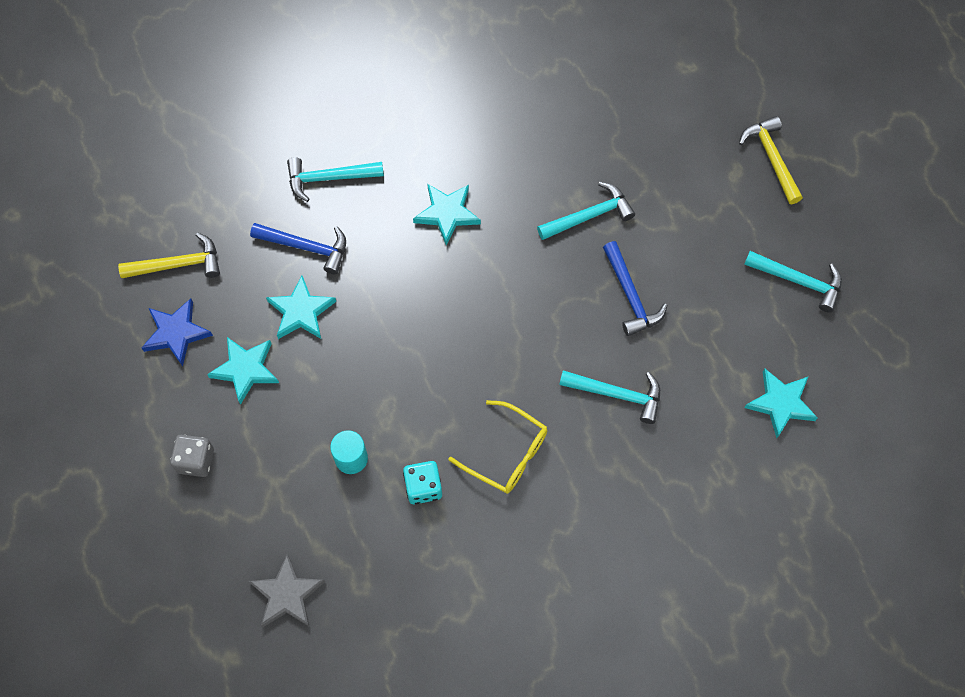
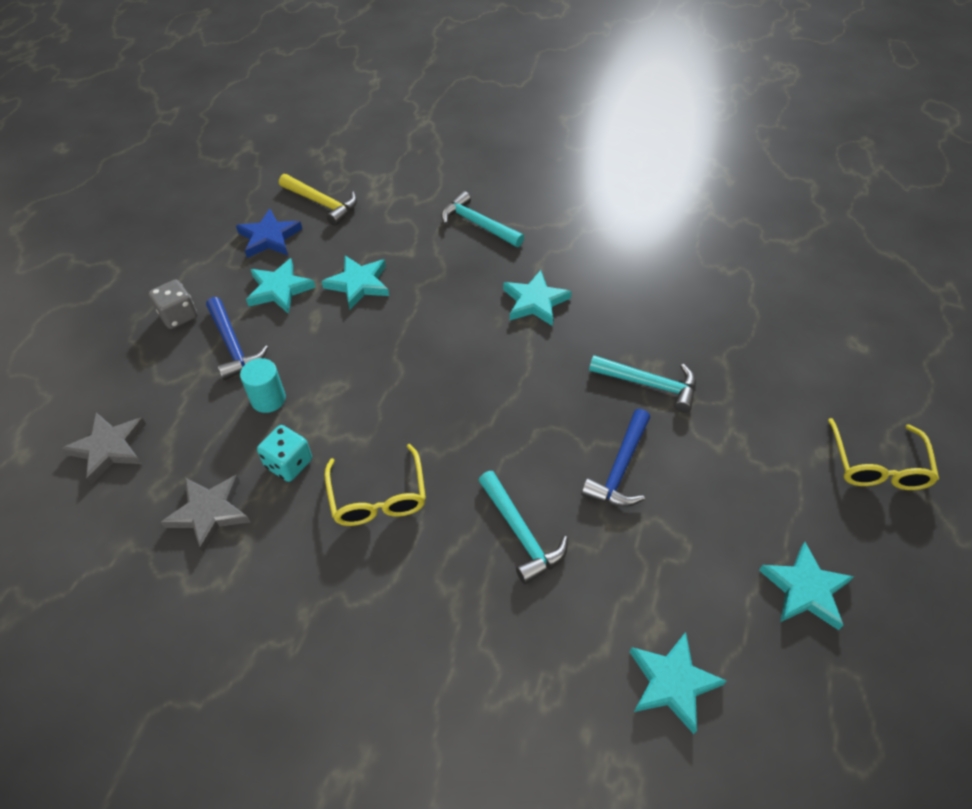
camera: 45 degrees right, 15 degrees down
(307, 247) = (412, 251): blue hammer -> blue hammer (233, 346)
(413, 566) = (209, 512): none -> grey star
(771, 158) = (877, 466): yellow hammer -> yellow glasses
(799, 281) = (805, 589): turquoise hammer -> turquoise star

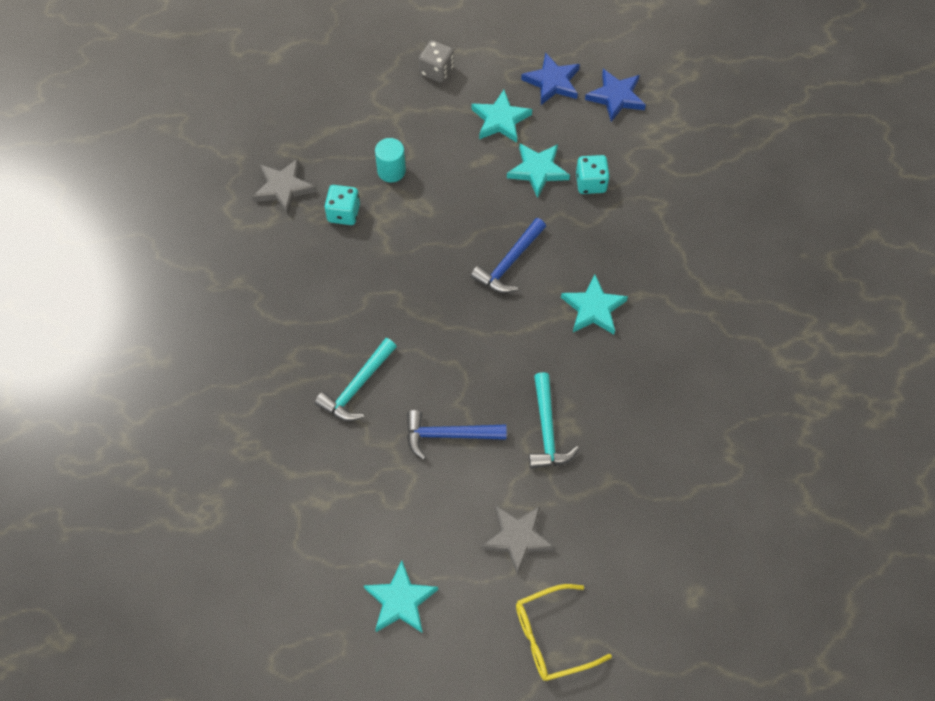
camera: 65 degrees right, 10 degrees up
(109, 448) = (303, 102): grey star -> grey star (517, 538)
(233, 346) = (427, 121): blue hammer -> blue hammer (509, 263)
(322, 203) = (616, 97): yellow hammer -> blue star
(378, 497) = (343, 282): yellow glasses -> none
(400, 253) = (591, 183): none -> turquoise dice
(477, 224) = (664, 225): turquoise hammer -> none
(672, 683) = (285, 526): turquoise star -> none

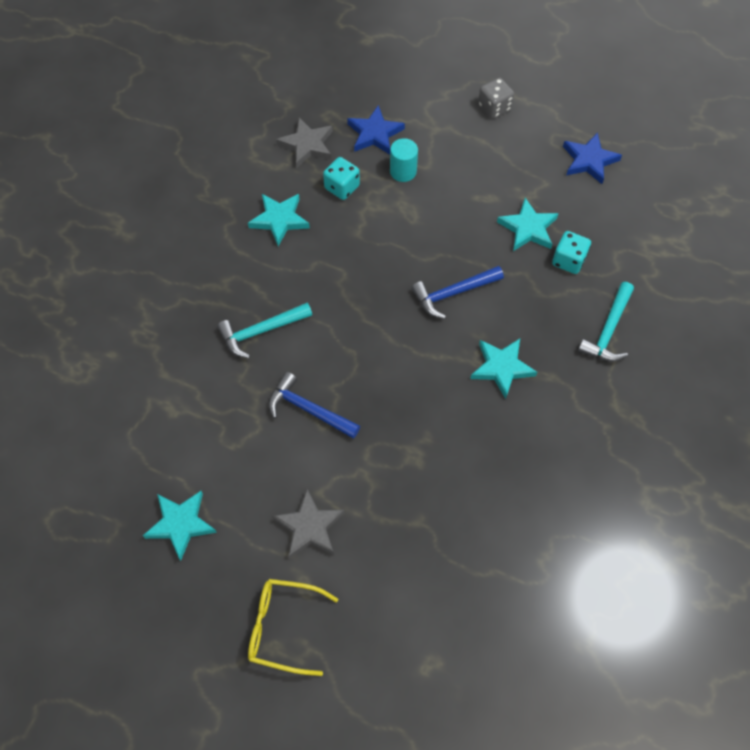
camera: 30 degrees right, 0 degrees up
(500, 120) = (523, 172): turquoise star -> turquoise star (279, 220)
(547, 430) = (394, 450): turquoise hammer -> turquoise hammer (608, 331)
(616, 97) = (639, 198): blue star -> blue star (375, 134)

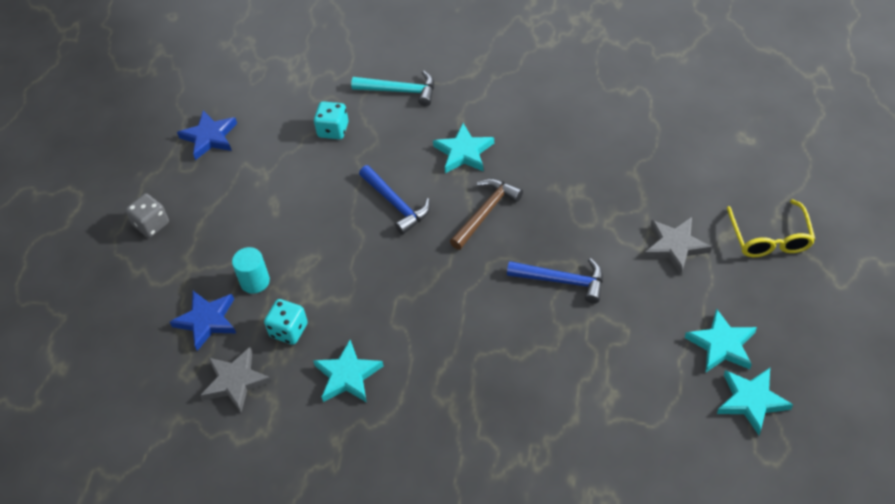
camera: 100 degrees left, 10 degrees down
(260, 331) = (493, 347): turquoise hammer -> none
(308, 409) = (563, 281): blue hammer -> blue hammer turned 90 degrees counterclockwise
(415, 367) = (486, 212): none -> brown hammer
(528, 228) = (303, 165): turquoise star -> turquoise star (751, 401)

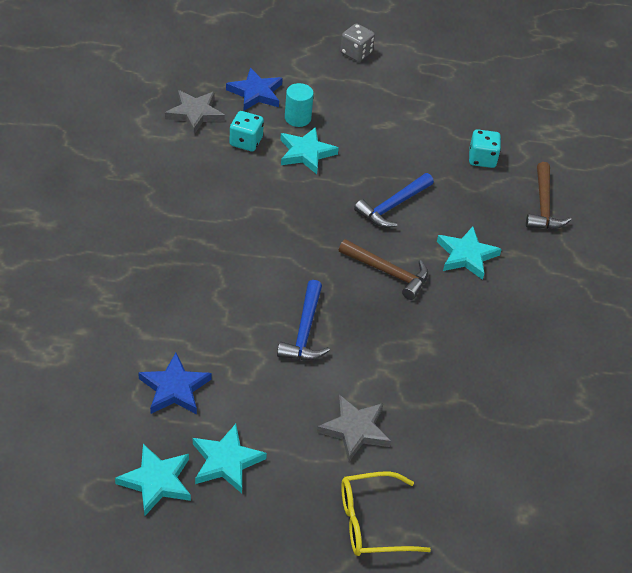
camera: 75 degrees right, 5 degrees down
(209, 137) = (460, 79): blue star -> blue star (174, 388)
(347, 375) = (198, 180): turquoise star -> turquoise star (306, 153)
(400, 91) = (543, 206): turquoise hammer -> brown hammer

